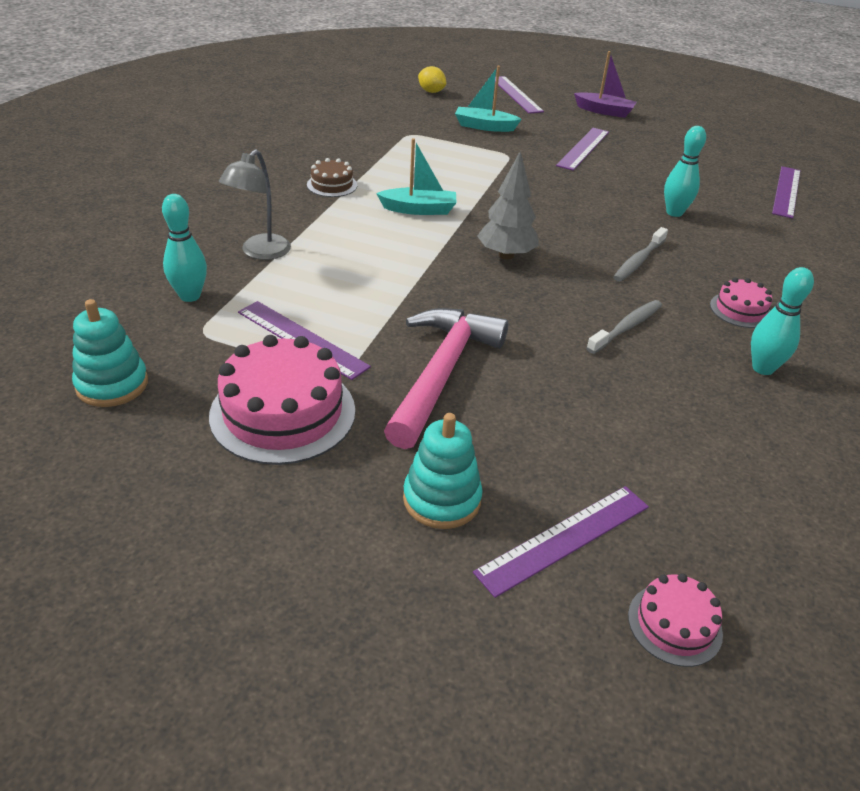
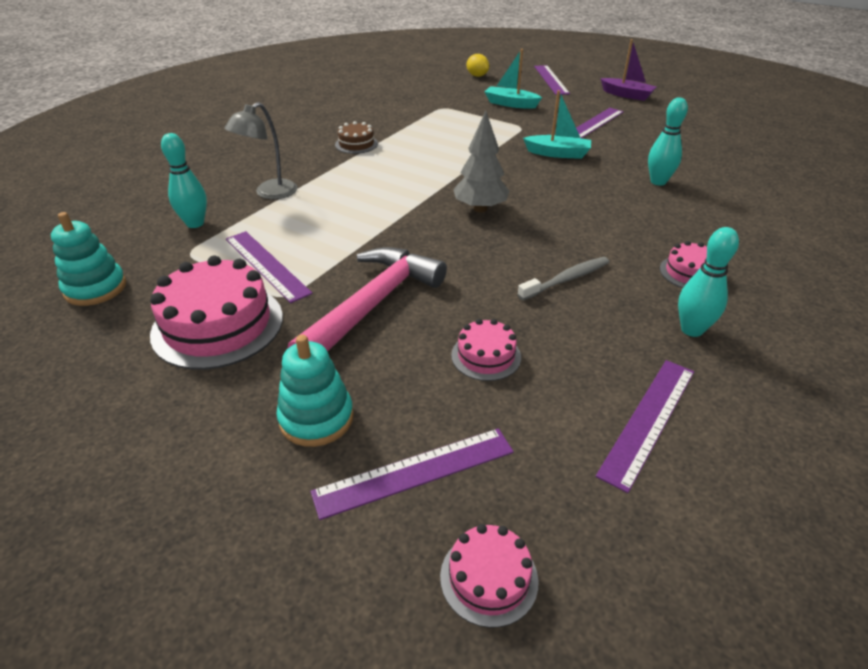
camera: 15 degrees right, 0 degrees up
(419, 209) = (420, 167): turquoise boat -> turquoise boat (558, 154)
(581, 415) = (486, 356): none -> pink cake
(639, 261) = (604, 221): grey toothbrush -> none
(786, 191) = (782, 169): purple ruler -> purple ruler (648, 420)

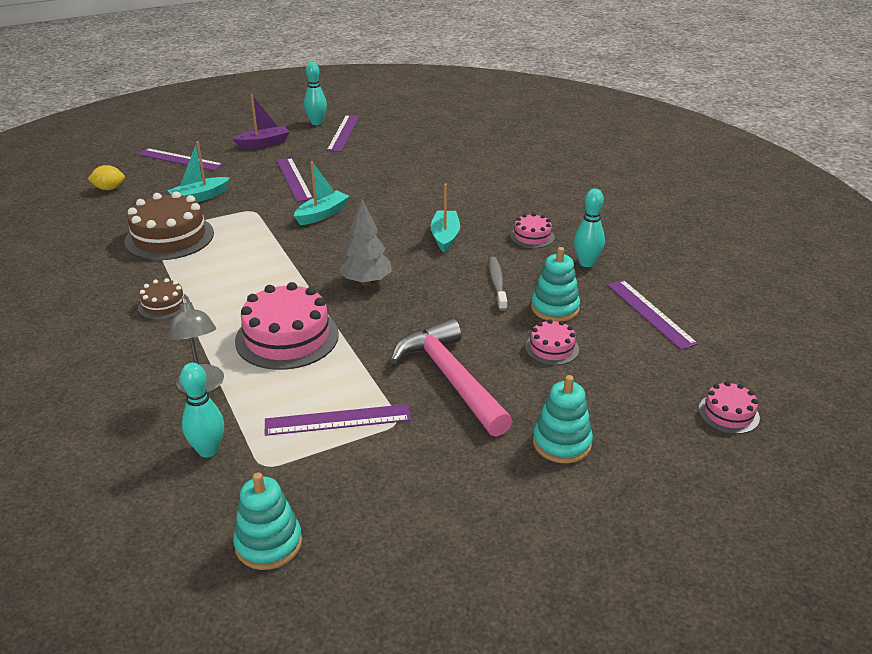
camera: 60 degrees left, 5 degrees down
(218, 325) = (406, 469): pink cake -> pink cake (287, 337)
(415, 471) = (638, 414): purple ruler -> purple ruler (343, 133)
(443, 114) = (169, 237): none -> brown cake
(566, 334) = (555, 308): none -> turquoise stacking toy
(610, 221) = (445, 237): none -> turquoise boat
(658, 182) = (414, 195): turquoise bowling pin -> turquoise bowling pin (316, 123)

